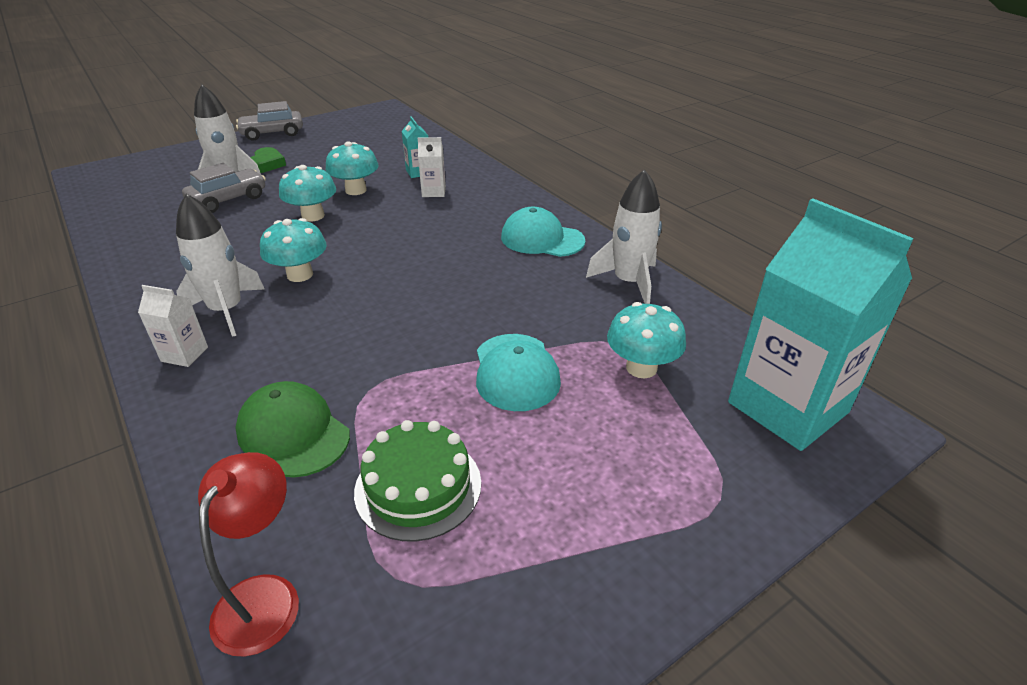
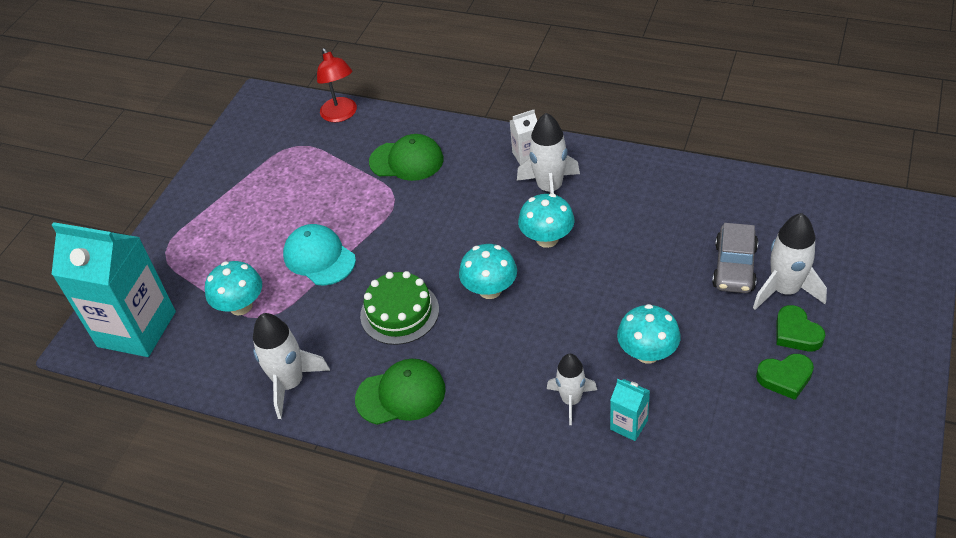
camera: 150 degrees right, 10 degrees up
(272, 133) = (900, 390): grey car -> none
(309, 155) = (785, 378): none -> green heart
(313, 216) = (631, 296): turquoise mushroom -> turquoise mushroom (490, 290)
(418, 486) = (318, 176): green cake -> green cake (399, 312)
(434, 192) = (571, 400): white carton -> white rocket
(542, 239) = (401, 394): turquoise cap -> green cap

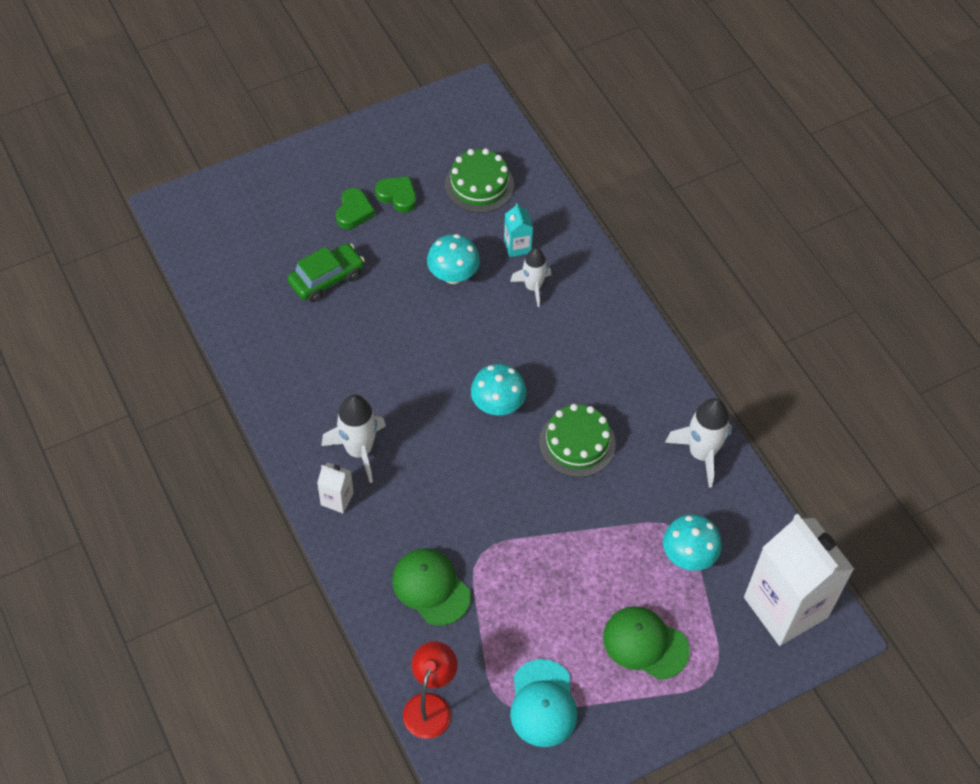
camera: 145 degrees left, 10 degrees up
(137, 329) = (785, 607): turquoise carton -> white carton
(319, 257) = (591, 548): turquoise cap -> turquoise cap (543, 703)
(401, 394) = (633, 381): green cap -> green cap (645, 643)
(547, 239) = (413, 409): turquoise mushroom -> none
(734, 267) = (327, 279): grey car -> green car
(736, 453) = (479, 185): none -> green cake
(785, 290) = (320, 239): white rocket -> none

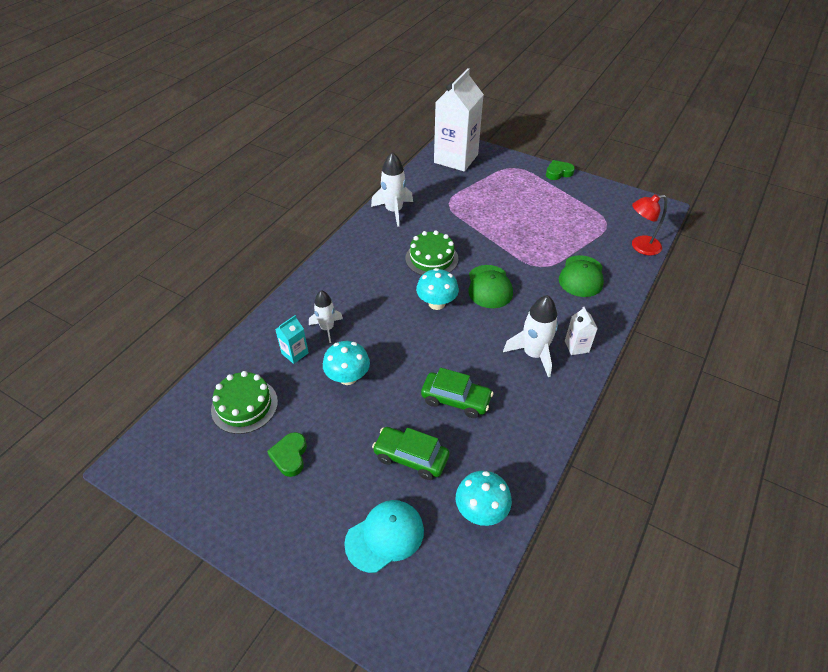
camera: 120 degrees left, 10 degrees down
(354, 212) = (327, 479): green heart -> green heart (558, 173)
(358, 347) = (456, 400): none -> green car
(543, 703) = (591, 211): turquoise cap -> turquoise cap (385, 536)
(645, 643) = (522, 191): green cap -> green cap (489, 287)
(688, 555) = (460, 195): turquoise mushroom -> turquoise mushroom (481, 510)

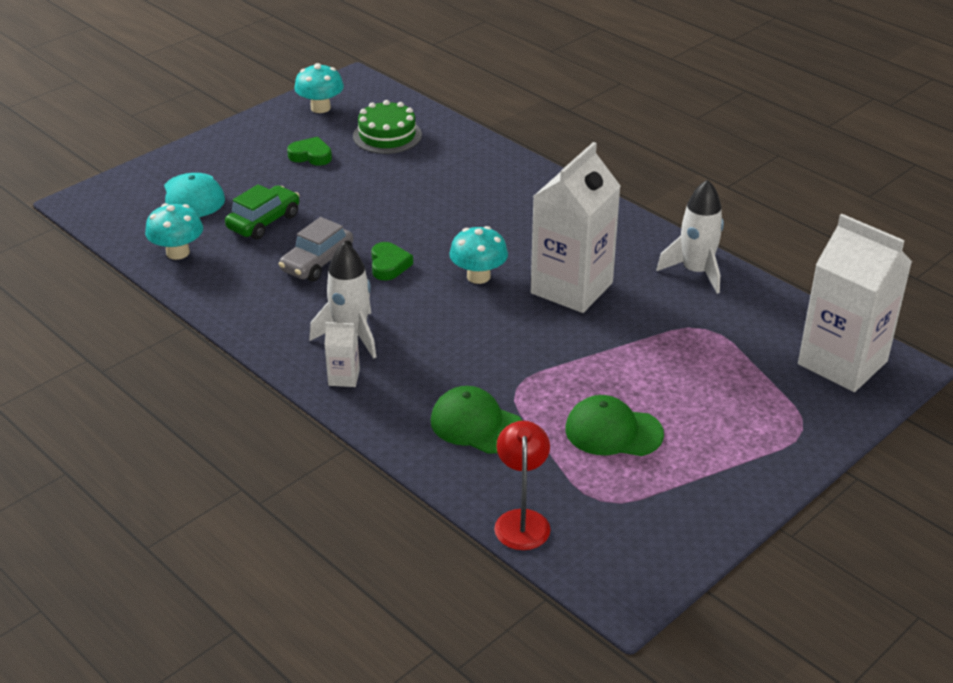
camera: 105 degrees right, 10 degrees down
(295, 353) = (443, 168): turquoise carton -> none
(327, 328) = (472, 191): white rocket -> none
(348, 377) = (390, 197): turquoise mushroom -> turquoise mushroom (320, 108)
(431, 258) = (571, 288): green cake -> white carton
(456, 400) = (317, 262): green car -> grey car
(489, 287) = (491, 328): green cap -> green cap (613, 431)
(558, 173) = (776, 485): green heart -> green heart (389, 265)

